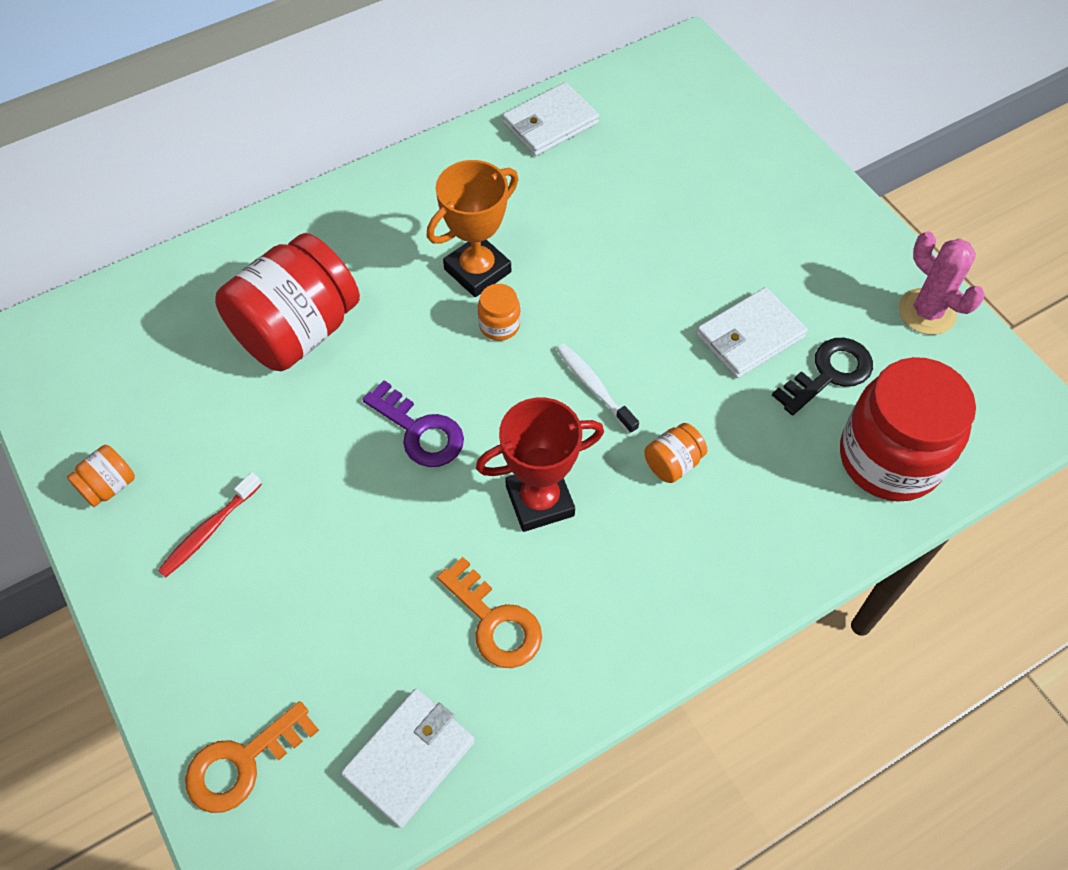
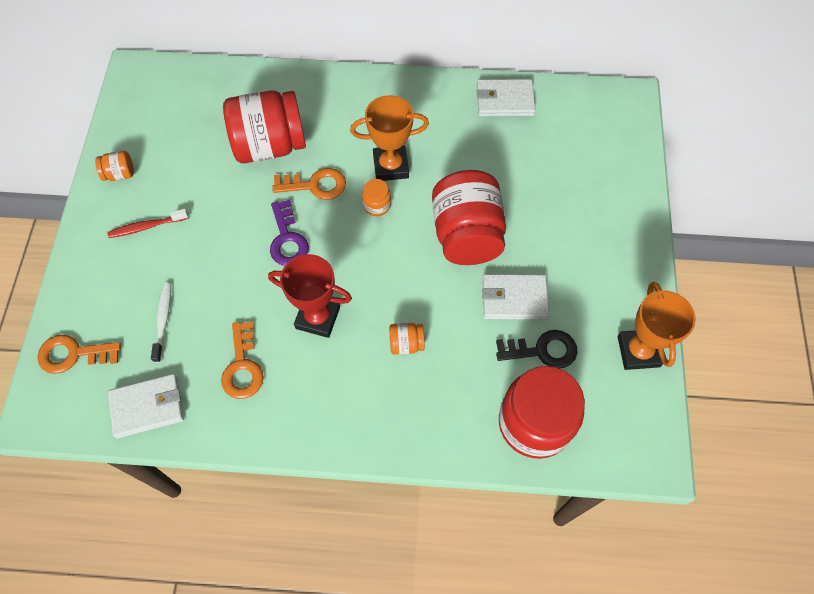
camera: 35 degrees right, 5 degrees up
(400, 345) = (315, 185): none -> orange key
(594, 387) = (399, 273): white toothbrush -> white toothbrush (163, 320)
(635, 297) = (467, 234): none -> red jar
(927, 312) = (638, 351): pink cactus -> orange trophy

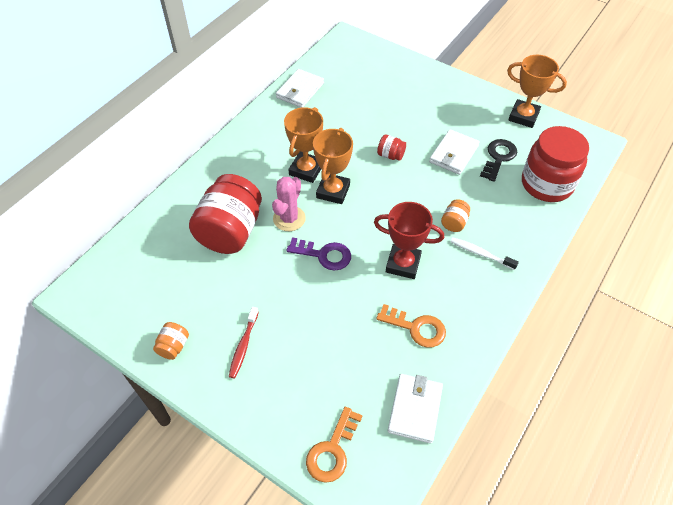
camera: 60 degrees left, 10 degrees down
(163, 320) = (342, 367): white toothbrush -> white toothbrush (480, 253)
(315, 185) = (289, 218): orange key -> pink cactus
(318, 317) = (403, 264): red trophy -> red trophy turned 60 degrees clockwise
(377, 205) = (333, 191): orange jar -> orange trophy
(467, 234) = (390, 155): red jar -> red jar, size x0.42

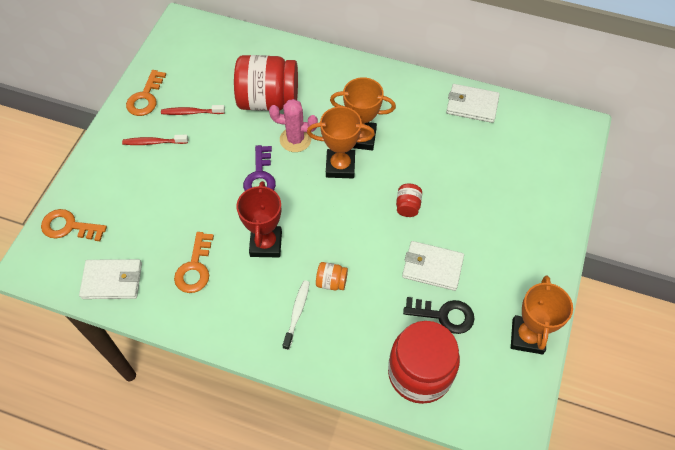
camera: 75 degrees right, 5 degrees up
(173, 346) = (145, 98): orange jar -> orange key
(216, 303) = (191, 112): none -> red toothbrush

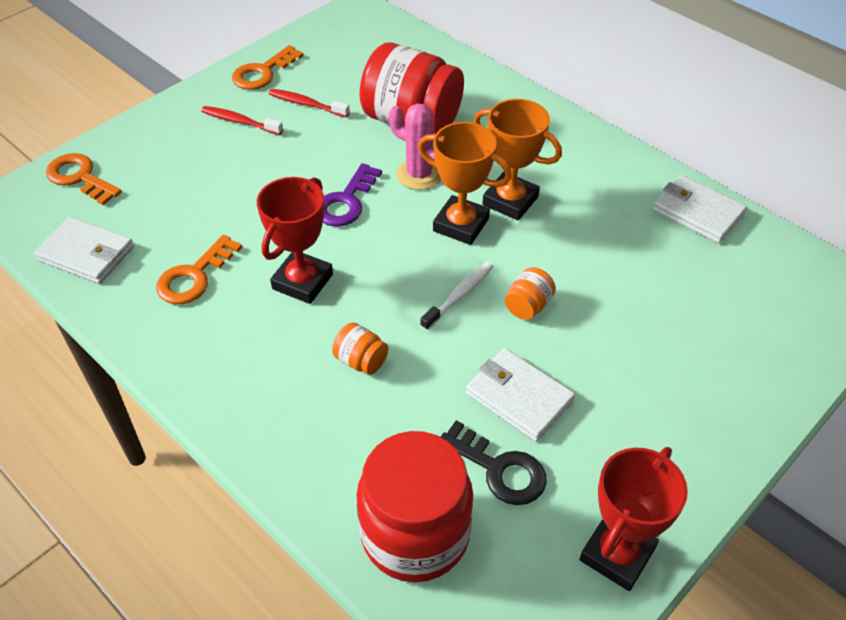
camera: 25 degrees right, 10 degrees down
(297, 313) = (289, 381): white toothbrush -> white toothbrush (459, 295)
(408, 206) = (528, 306): red jar -> orange jar
(527, 336) = (617, 554): orange trophy -> red trophy

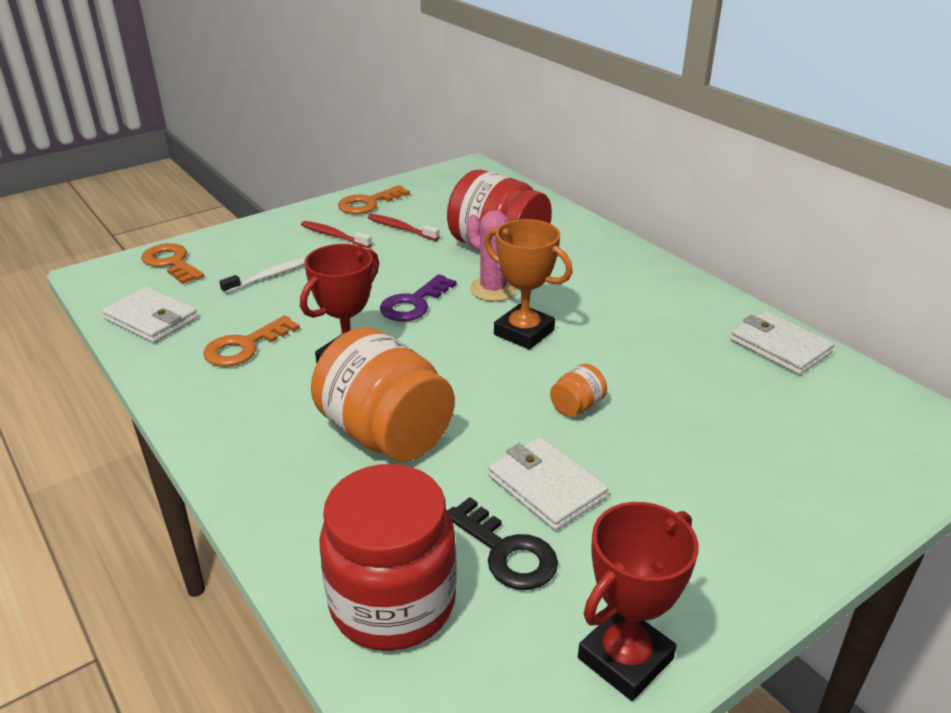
camera: 10 degrees right, 15 degrees down
(361, 360) = (385, 434): orange jar -> orange jar, size x2.36
(459, 295) = (506, 390): white toothbrush -> white toothbrush (268, 276)
(510, 201) = (580, 318): orange trophy -> none

